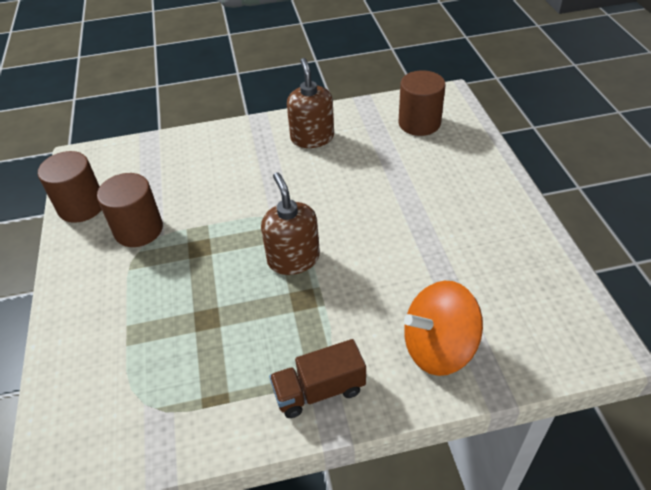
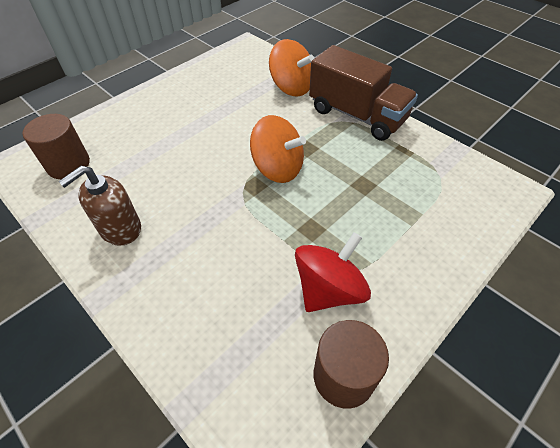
camera: 125 degrees left, 5 degrees up
(138, 230) = (329, 289): brown cylinder -> red spinning top
(293, 259) = (278, 168): brown soap dispenser -> orange spinning top
(319, 390) = (357, 115): brown truck -> brown truck, size x1.78

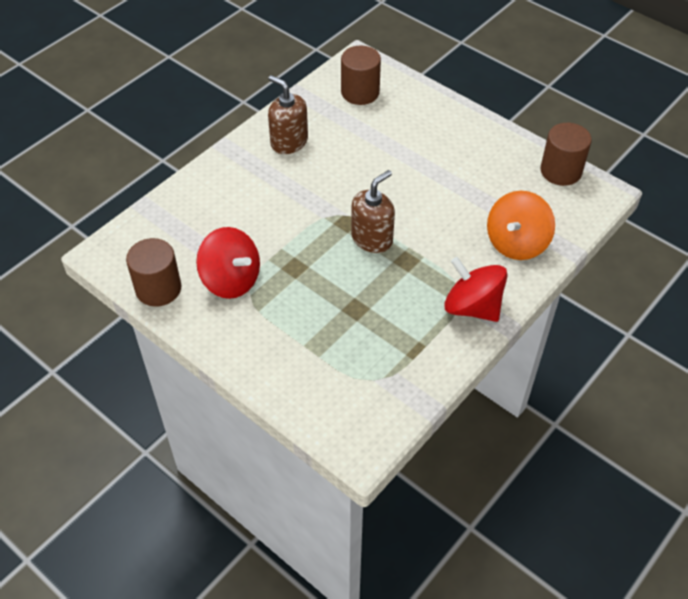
camera: 85 degrees right, 0 degrees up
(220, 59) = (560, 171): none -> brown cylinder
(278, 168) = (372, 238): orange spinning top -> brown soap dispenser
(357, 115) = (472, 307): brown truck -> red spinning top

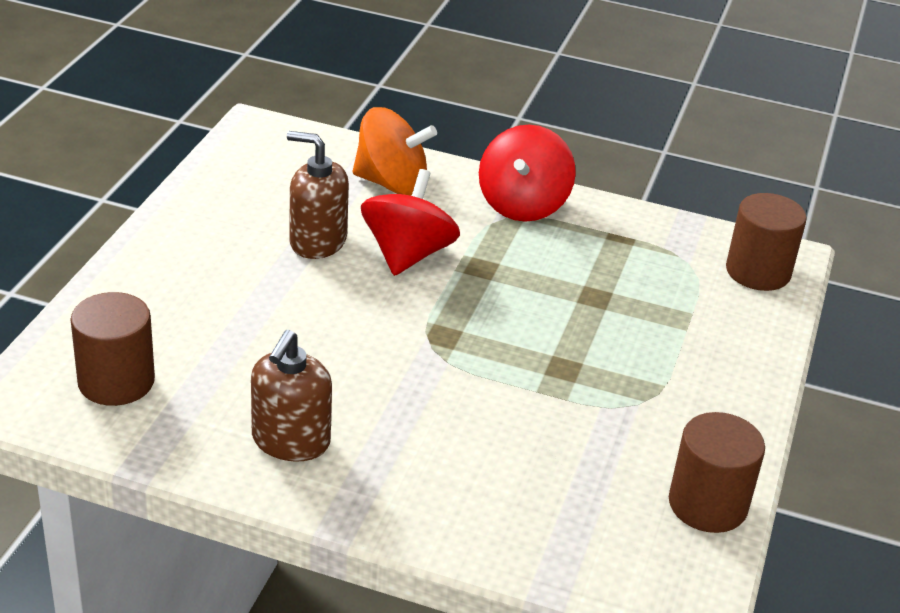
camera: 115 degrees left, 15 degrees down
(231, 280) = (633, 427): red spinning top -> red spinning top (407, 254)
(372, 238) = (460, 305): brown soap dispenser -> brown soap dispenser (317, 241)
(560, 171) = (231, 161): brown cylinder -> brown cylinder (758, 272)

